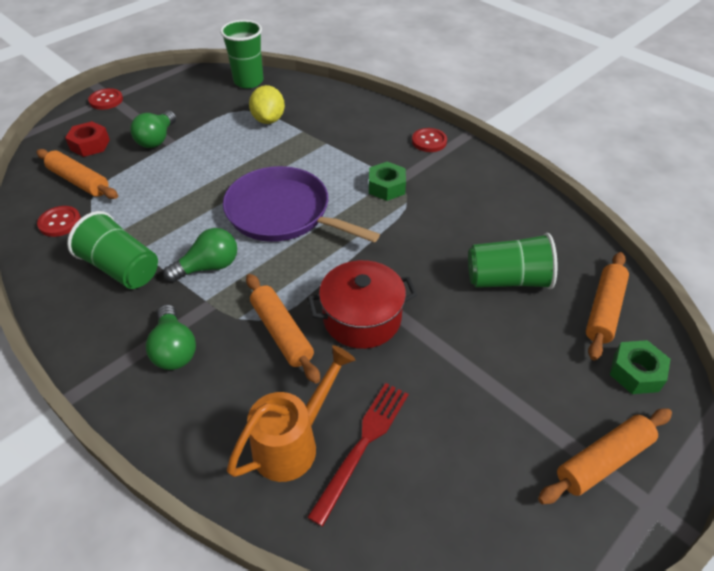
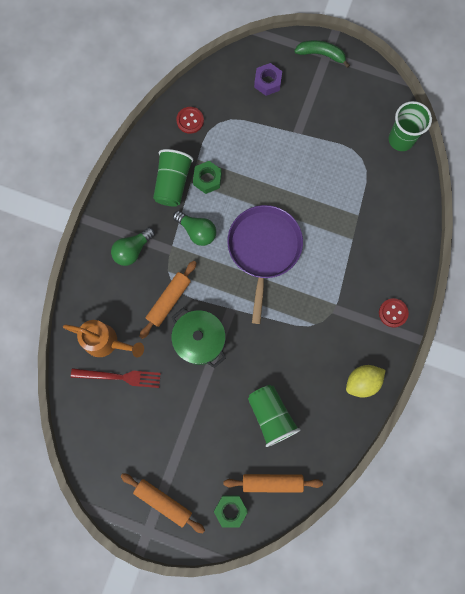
camera: 65 degrees right, 30 degrees up
(79, 181) = (230, 103): orange rolling pin -> none
(90, 145) = (267, 82): red nut -> purple nut
(106, 100) = (321, 54): red button -> green banana
(157, 139) = (296, 121): green light bulb -> none
(268, 119) = (359, 183): yellow lemon -> yellow lemon (362, 382)
(362, 318) = (199, 340): red pot -> green pot
(386, 187) = (323, 304): green nut -> green nut (207, 179)

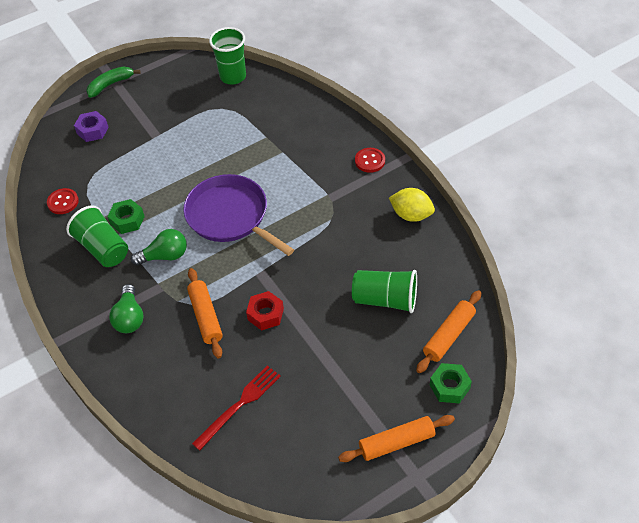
camera: 50 degrees left, 25 degrees down
(106, 342) = (194, 396): orange watering can -> none
(199, 340) = (265, 314): green pot -> red nut
(362, 382) = (411, 215): yellow lemon -> yellow lemon turned 75 degrees counterclockwise

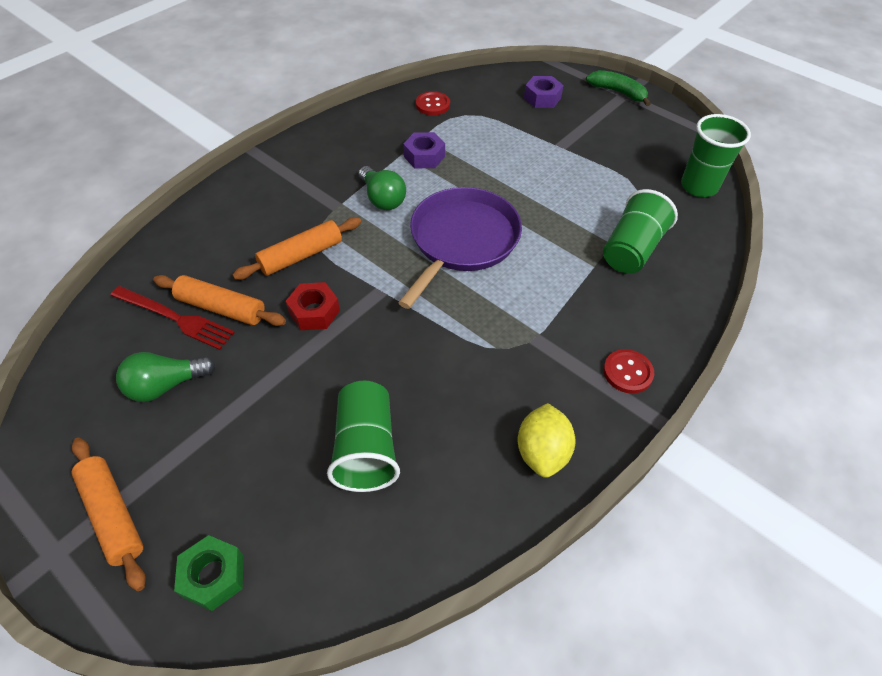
camera: 70 degrees right, 0 degrees up
(103, 248) = (379, 149): green cup -> green cup (631, 249)
(127, 220) = (424, 156): green nut -> purple nut
(130, 317) = (289, 193): green light bulb -> green light bulb (166, 385)
(448, 335) = (312, 556): orange rolling pin -> orange rolling pin (221, 308)

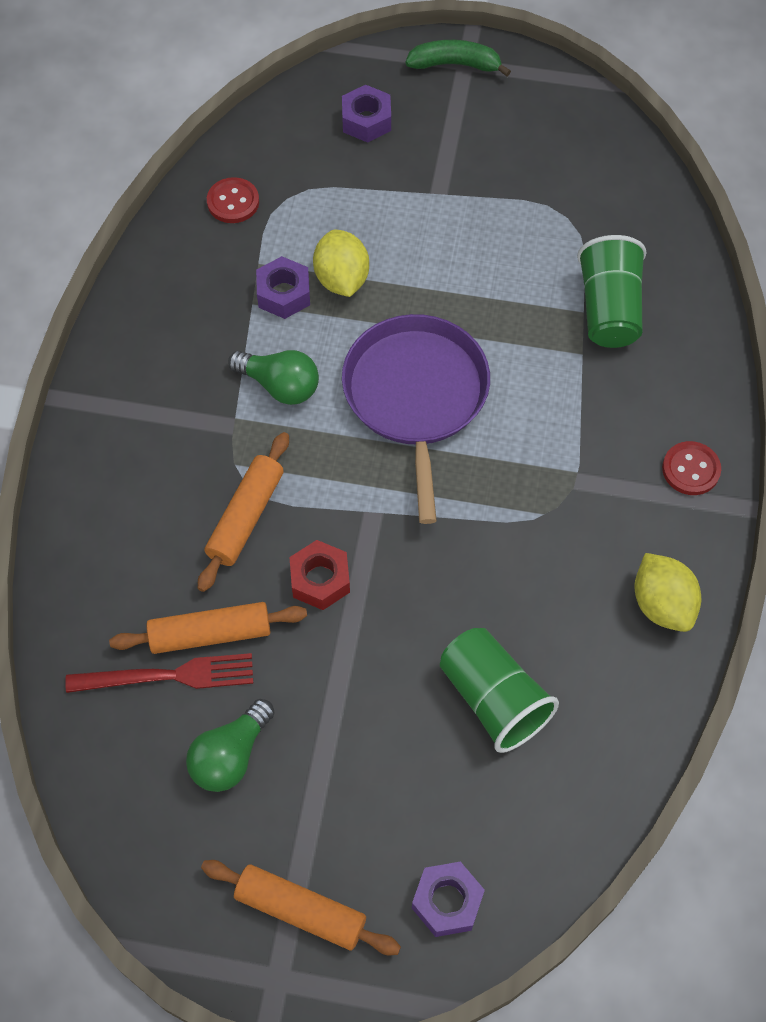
camera: 30 degrees left, 10 degrees up
(213, 576) = (447, 902): green nut -> purple nut
(465, 163) = (341, 279): none -> yellow lemon
(699, 186) = (632, 177): green cup -> none

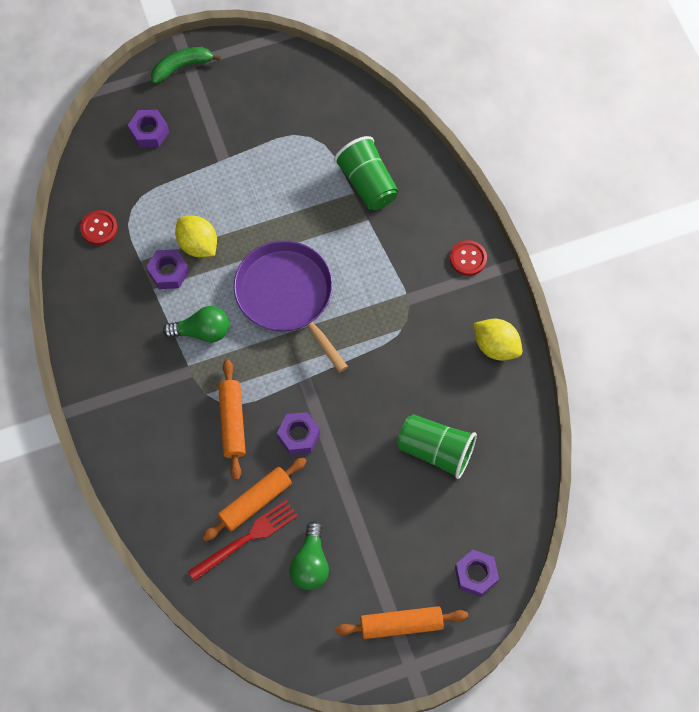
camera: 30 degrees left, 5 degrees up
(320, 580) = (299, 436): red nut -> purple nut

